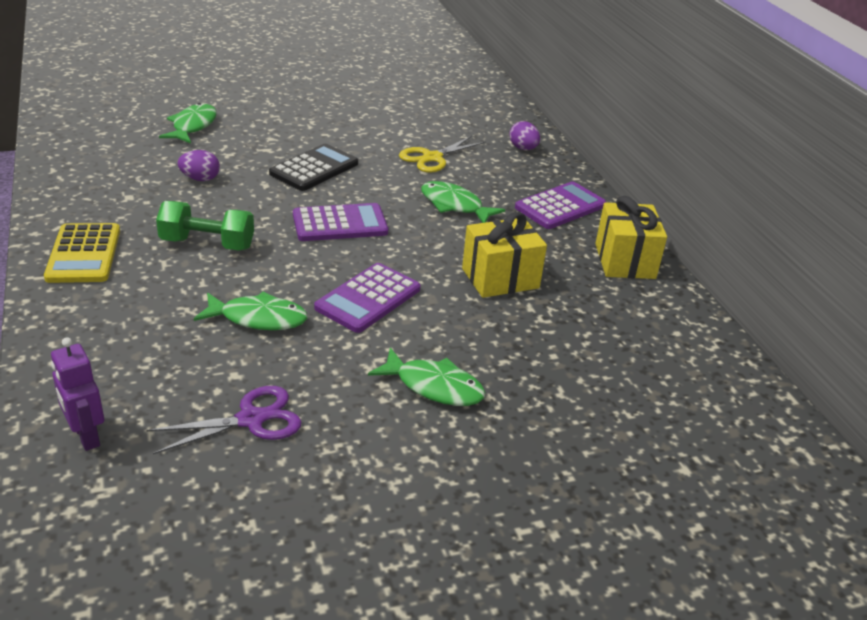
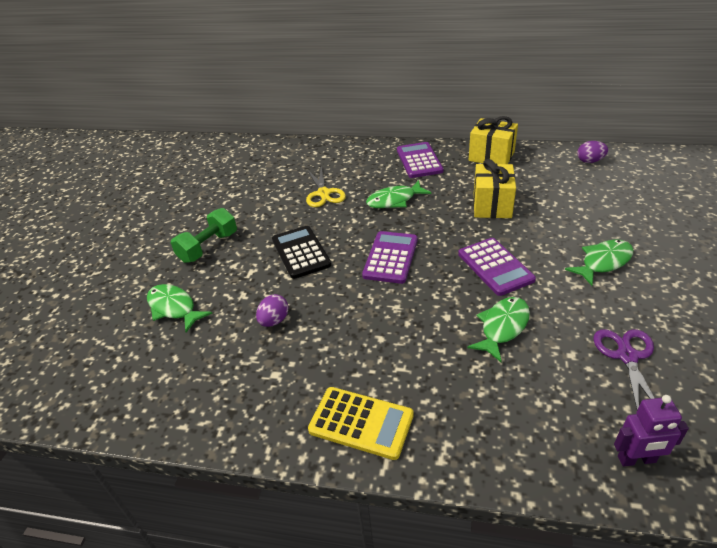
camera: 55 degrees left, 5 degrees up
(207, 244) = (384, 336): green dumbbell -> green dumbbell (208, 247)
(523, 148) = (337, 154): purple egg -> purple egg (590, 161)

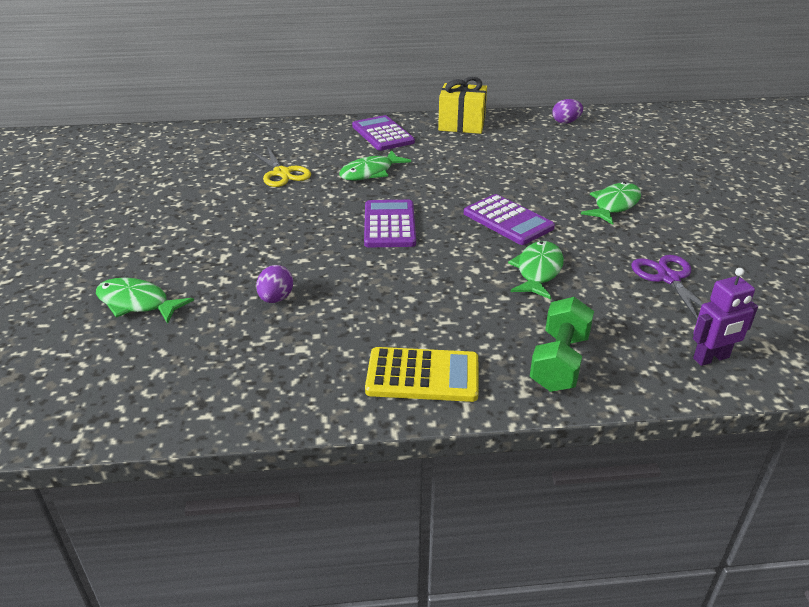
camera: 20 degrees left, 5 degrees down
(208, 247) = (155, 238): green dumbbell -> green dumbbell (559, 362)
(301, 252) = (279, 231): black calculator -> none
(492, 205) = (481, 168): yellow gift -> none

